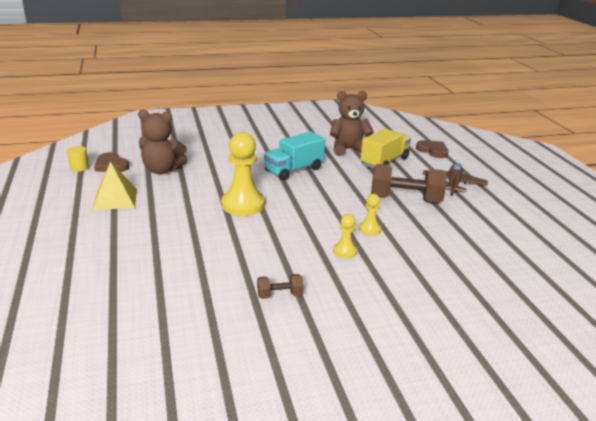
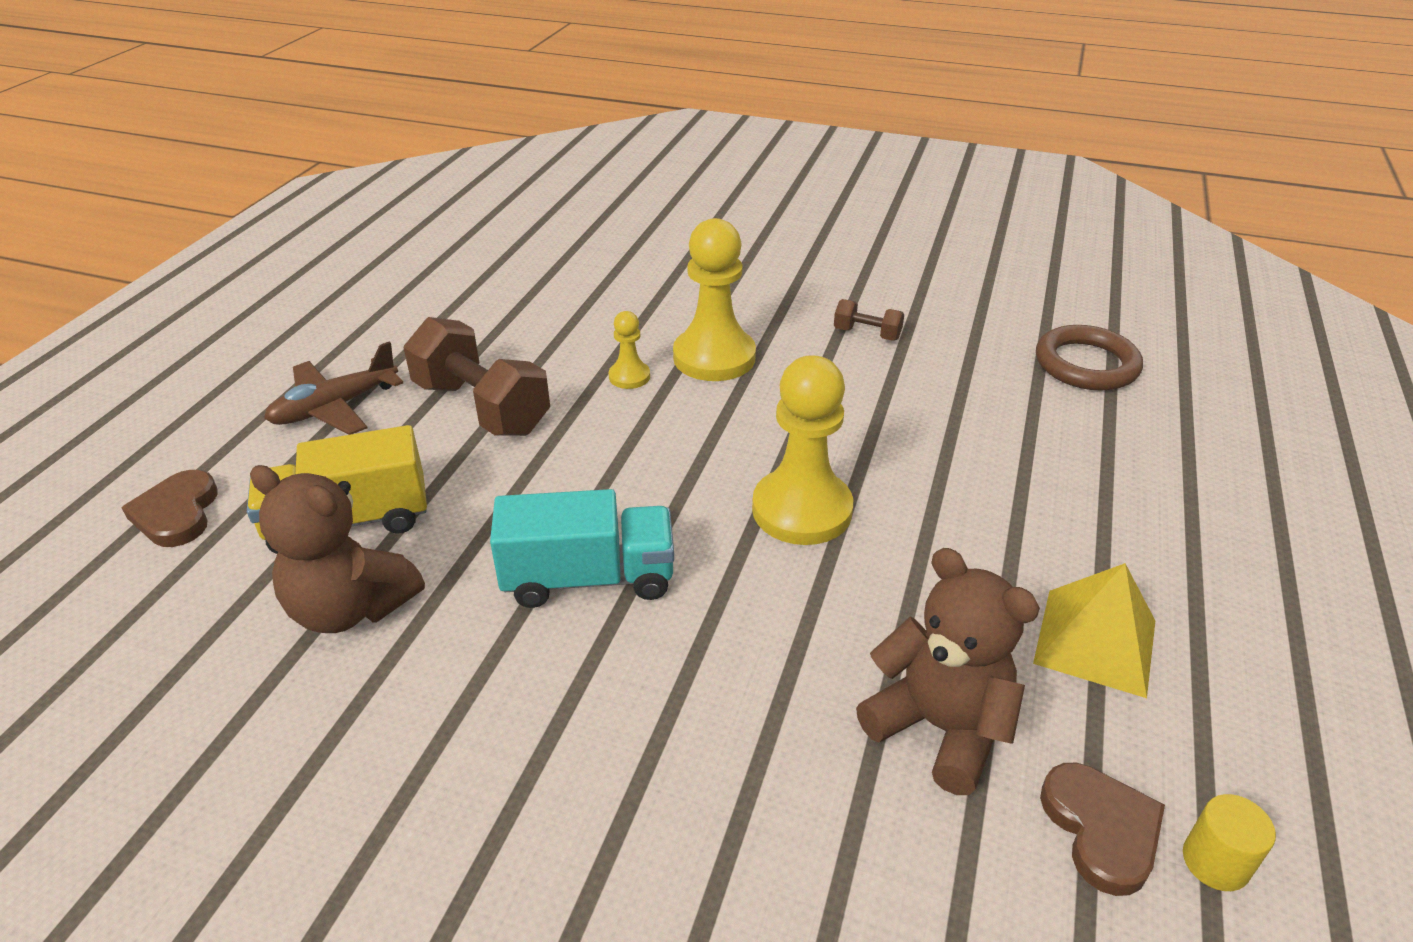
camera: 145 degrees left, 10 degrees up
(130, 322) = (1086, 364): none -> brown ring
(345, 251) = (714, 357): yellow pawn -> yellow pawn, size x2.04

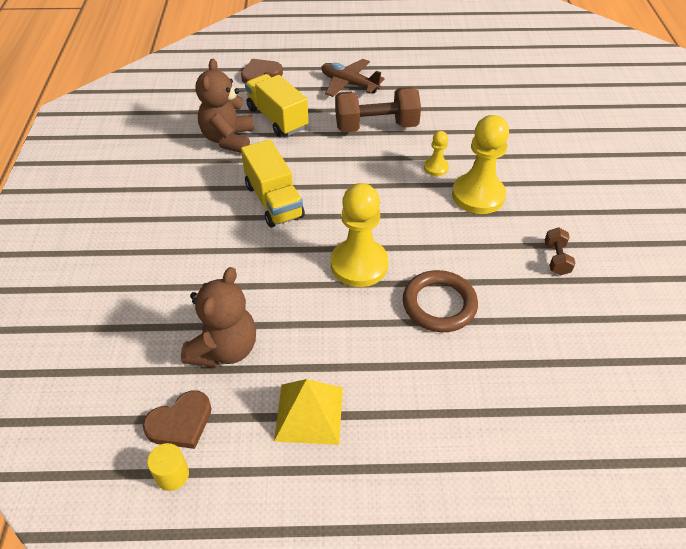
camera: 70 degrees right, 10 degrees up
(481, 408) = (376, 126): brown dumbbell -> brown dumbbell turned 60 degrees clockwise
(588, 578) = (274, 201): turquoise truck -> yellow truck
(1086, 364) = (609, 391): brown ring -> brown ring (439, 304)

